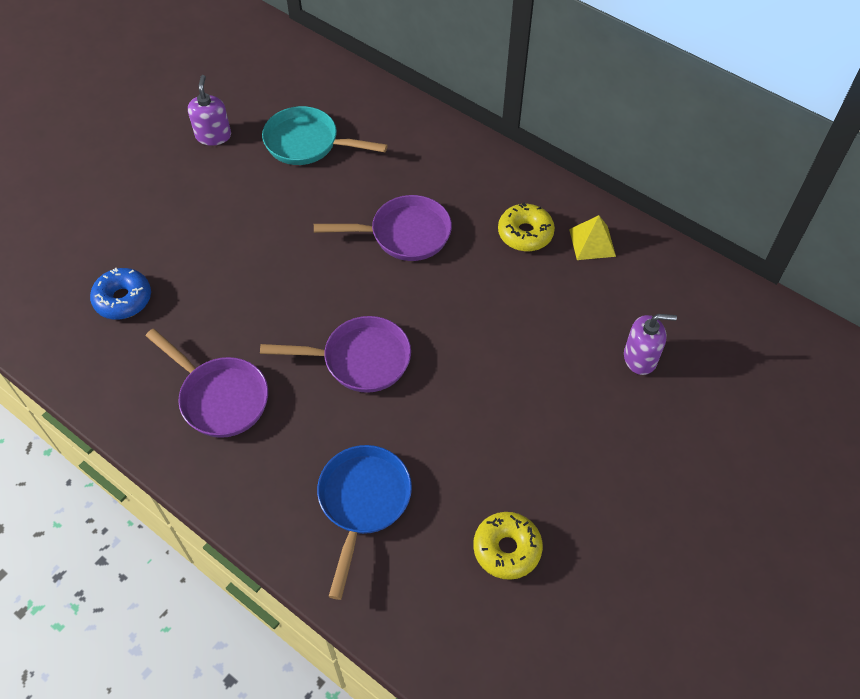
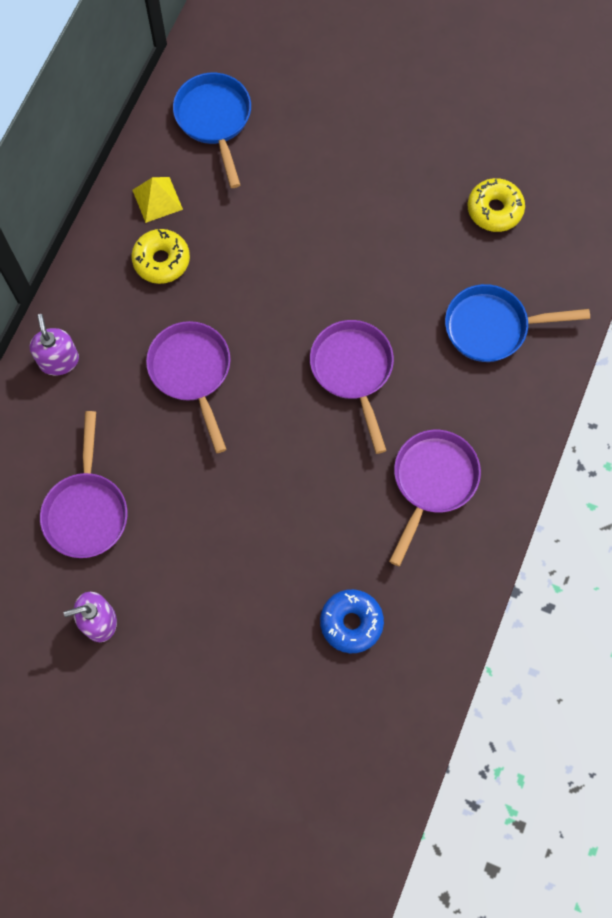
camera: 105 degrees left, 15 degrees up
(307, 143) = (86, 510): turquoise pan -> purple pan
(640, 358) = (281, 140): purple soap dispenser -> purple soap dispenser (59, 360)
(675, 306) = (215, 120): none -> blue pan

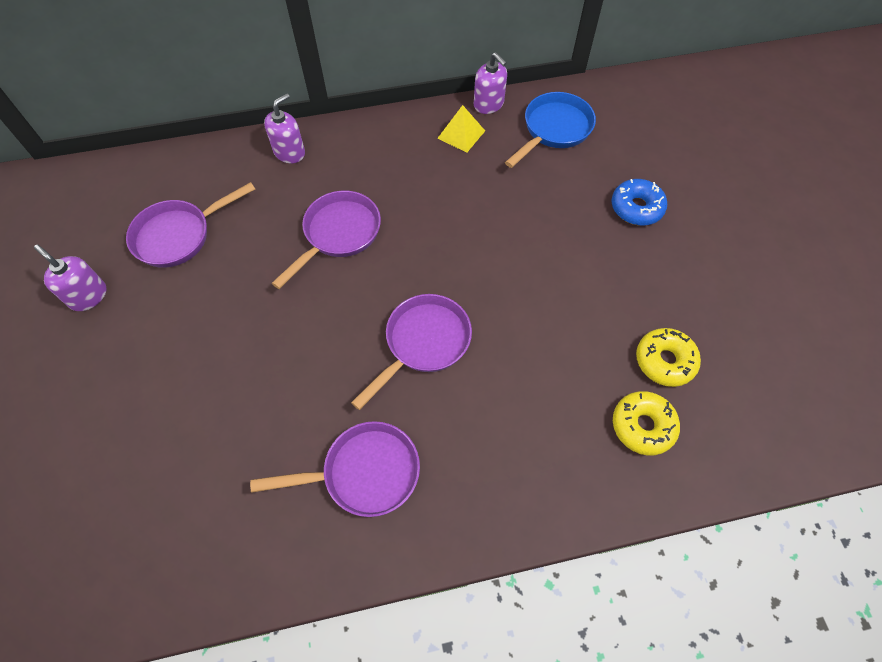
camera: 55 degrees right, 10 degrees down
(139, 152) = (488, 104): none -> purple soap dispenser
(161, 260) = (415, 164): yellow donut -> yellow donut (642, 426)
(351, 622) = (182, 487): blue donut -> blue donut (636, 208)
(492, 327) = (553, 430): blue pan -> none

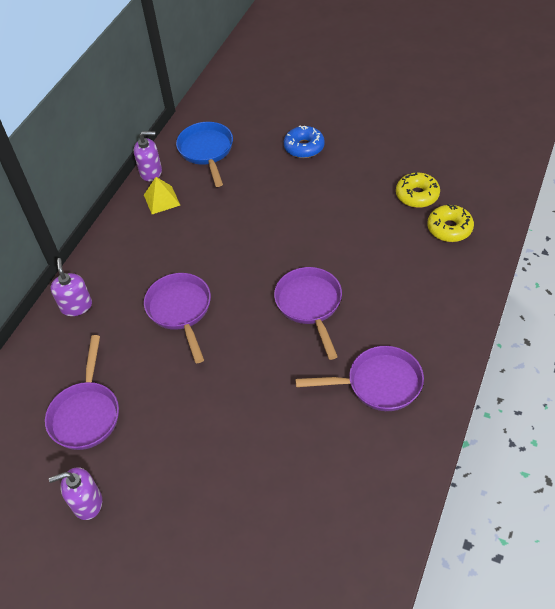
camera: 50 degrees left, 10 degrees down
(364, 473) = (378, 383): purple pan -> purple pan turned 60 degrees clockwise

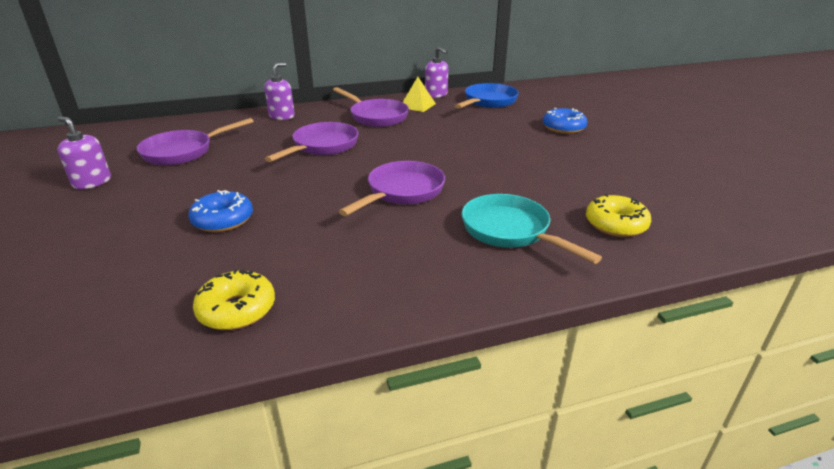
camera: 45 degrees right, 20 degrees down
(252, 431) = (223, 220): none -> blue donut
(378, 383) = (352, 264): purple pan -> purple pan (376, 116)
(412, 282) = (510, 231): none -> turquoise pan
(417, 195) = (619, 191): yellow donut -> yellow donut (237, 309)

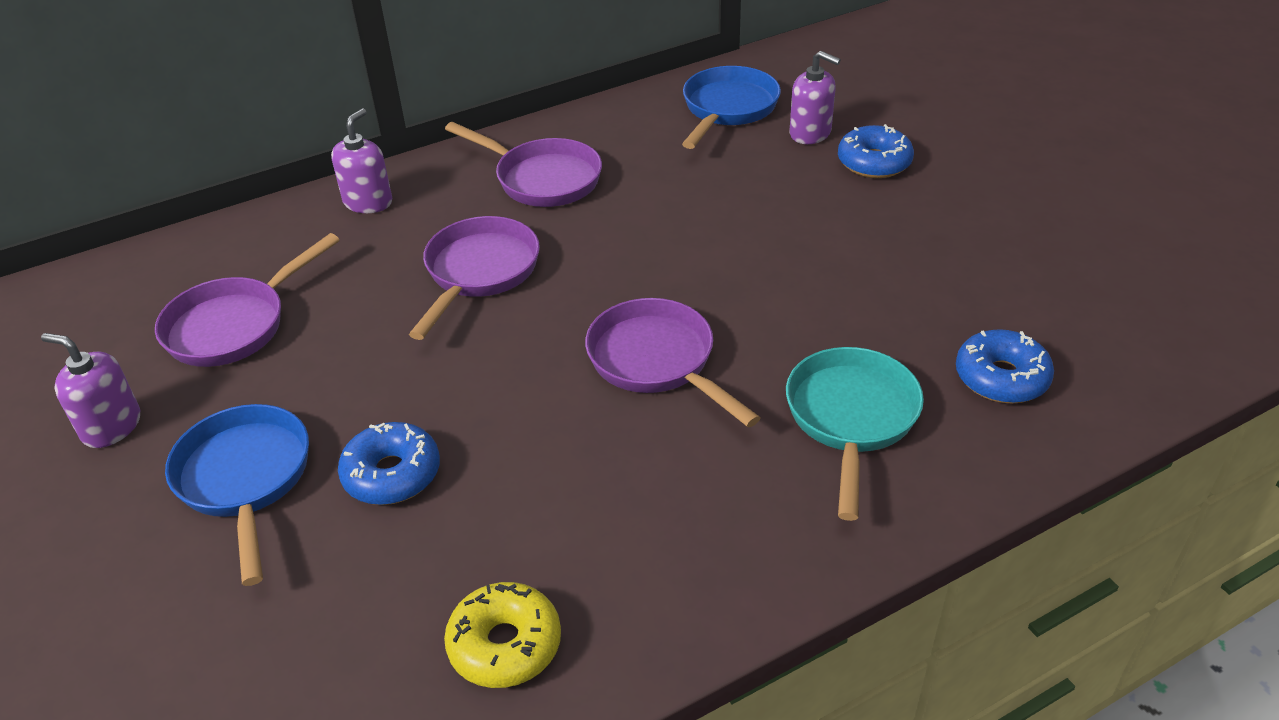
camera: 10 degrees left, 10 degrees up
(142, 212) = (245, 480): none -> blue pan
(402, 192) = (657, 362): purple pan -> purple pan turned 60 degrees counterclockwise
(417, 105) = (605, 137): yellow pyramid -> none
(436, 94) = (628, 101): purple soap dispenser -> purple soap dispenser (810, 133)
(510, 231) = (851, 419): turquoise pan -> turquoise pan turned 60 degrees clockwise
(615, 224) = (1001, 378): yellow donut -> blue donut

